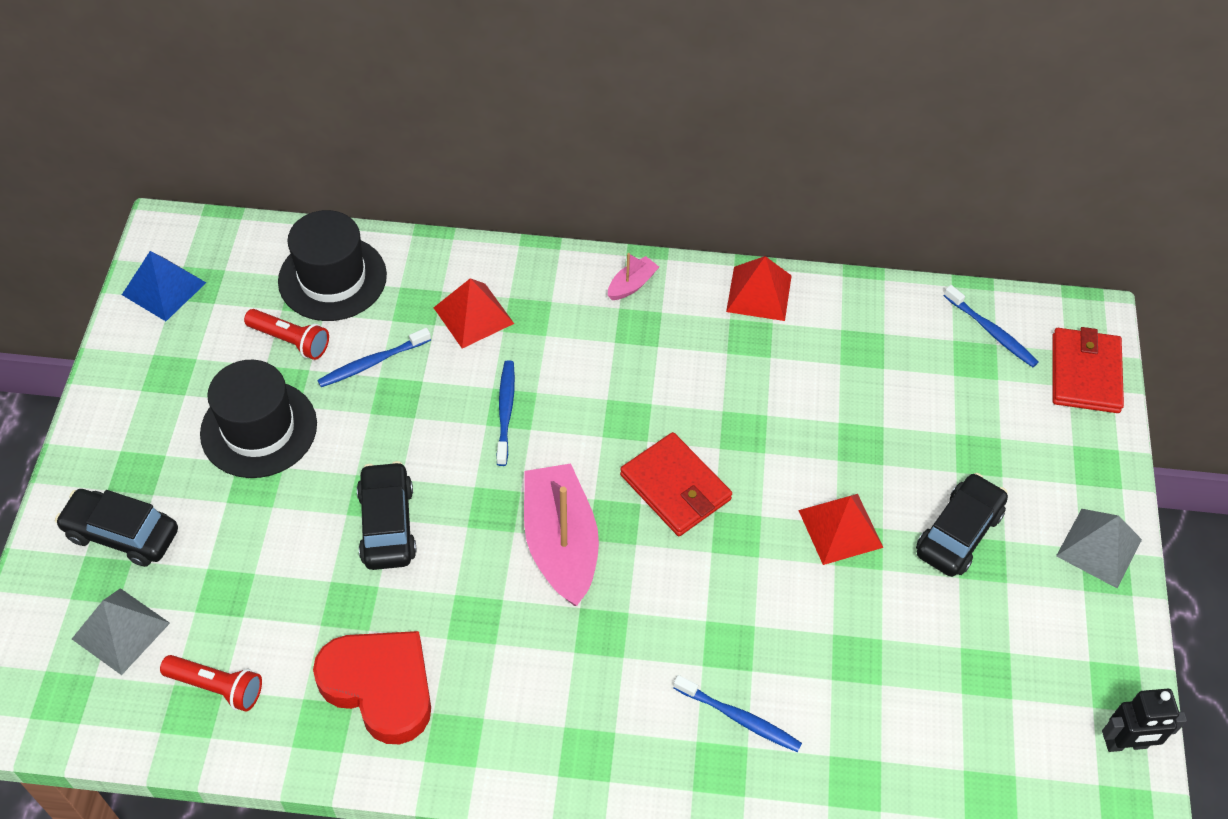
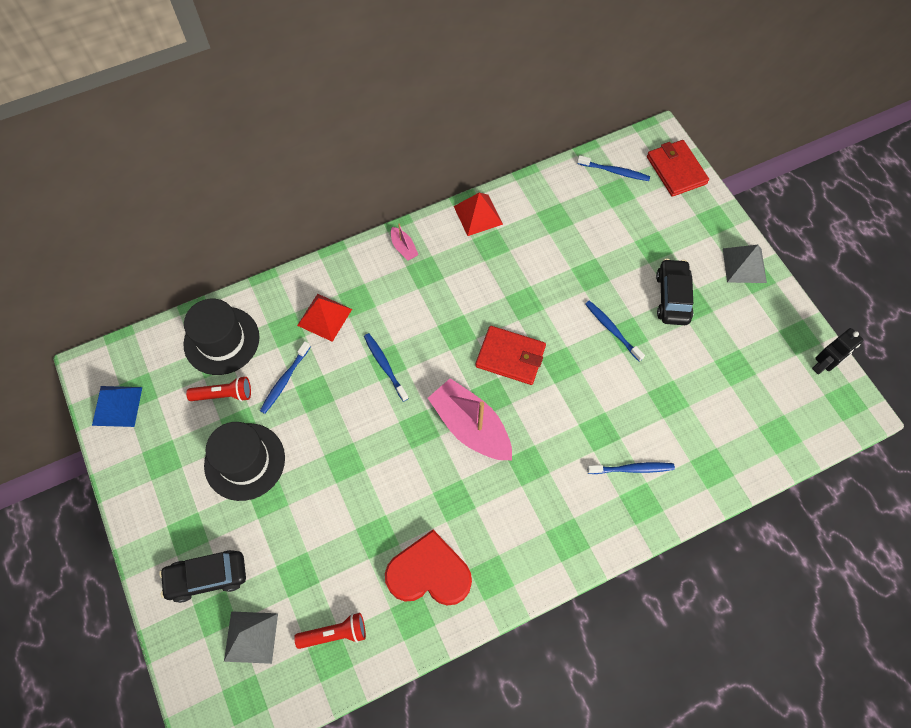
camera: 30 degrees left, 10 degrees up
(387, 524) = (364, 474): black car -> none
(632, 284) = (403, 248): pink boat -> pink boat turned 135 degrees clockwise
(840, 528) = (612, 330): red pyramid -> blue toothbrush

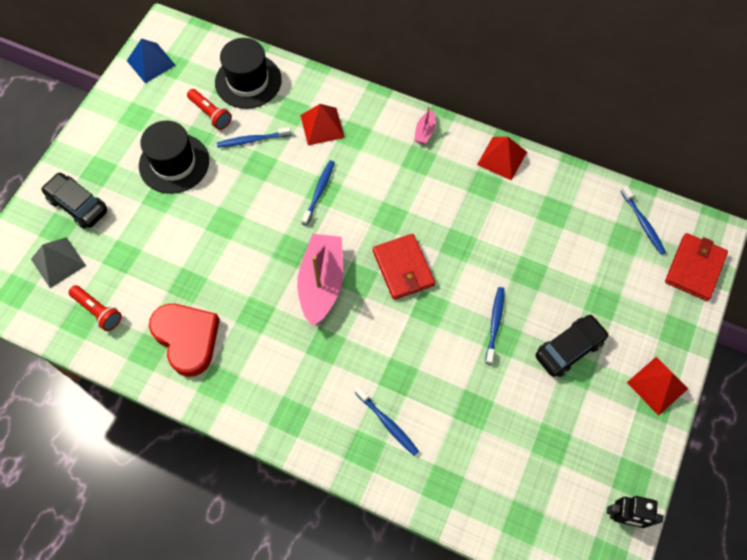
camera: 50 degrees right, 0 degrees up
(744, 265) = (657, 385): grey pyramid -> red pyramid

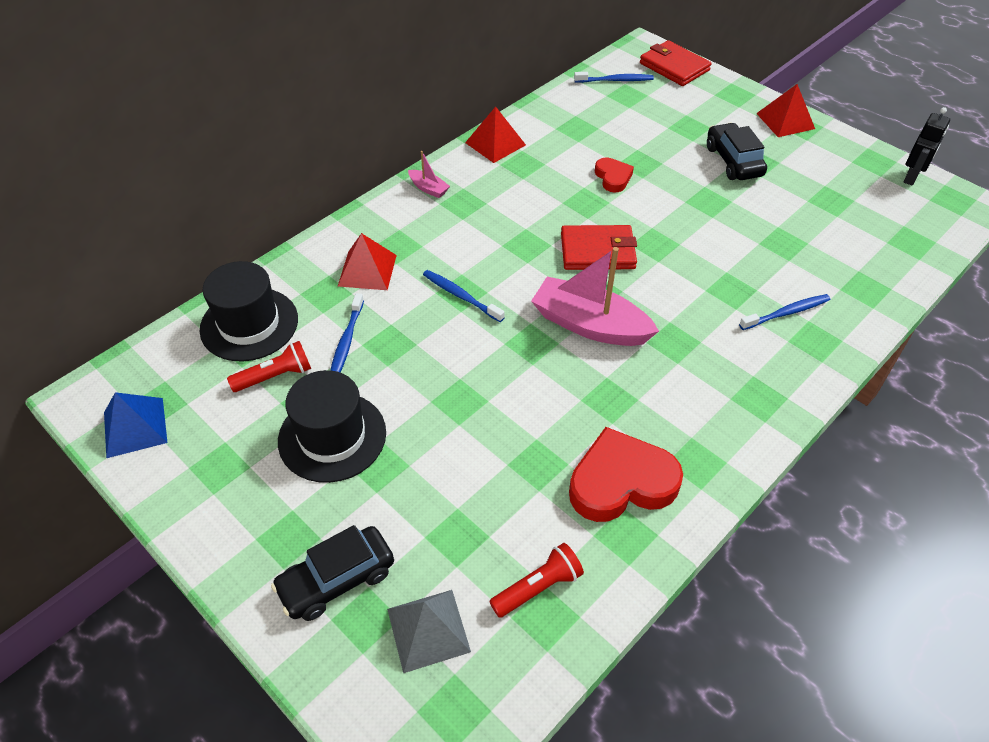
camera: 70 degrees left, 15 degrees down
(495, 324) = (690, 201): blue toothbrush -> none
(499, 256) = (613, 177): none -> red heart

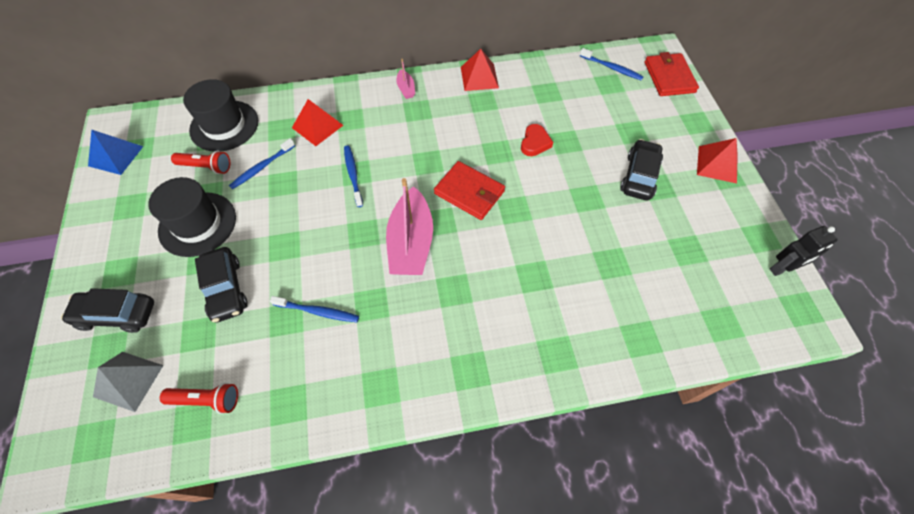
camera: 35 degrees right, 10 degrees up
(440, 477) = (226, 289): none -> black car
(589, 325) = (411, 243): pink boat -> pink boat turned 150 degrees counterclockwise
(621, 482) = (321, 366): red heart -> none
(786, 313) = (557, 319): blue toothbrush -> blue toothbrush (318, 311)

